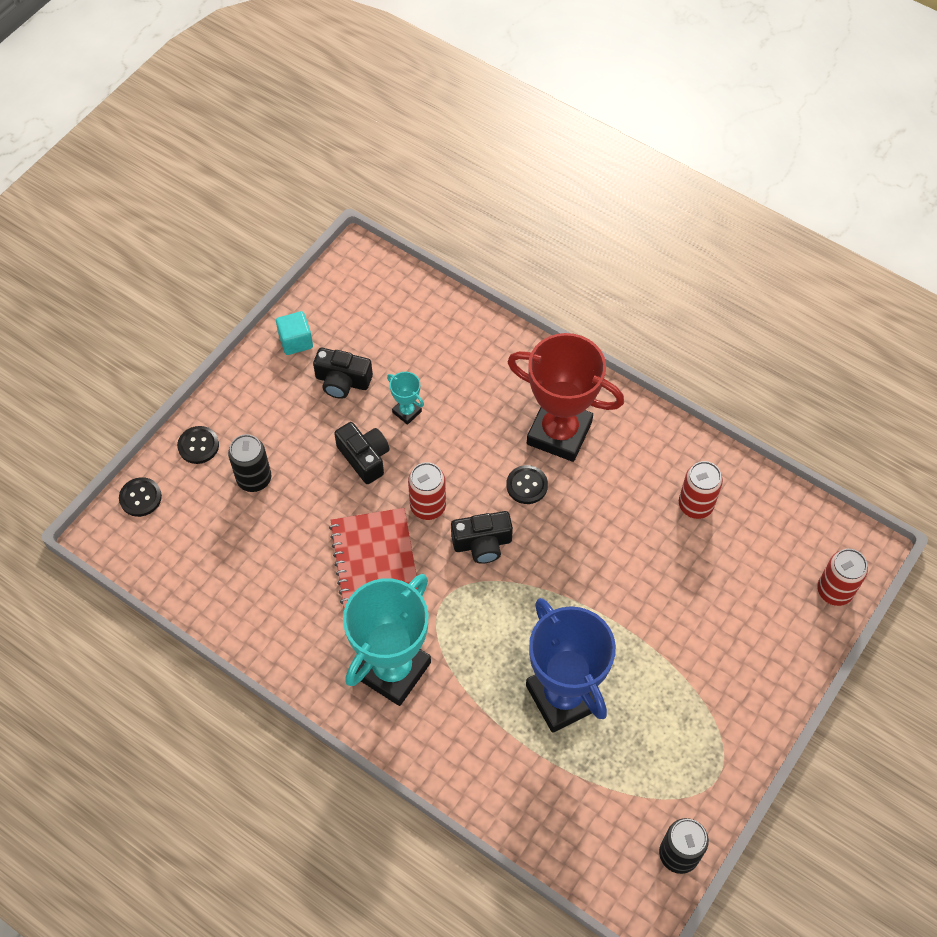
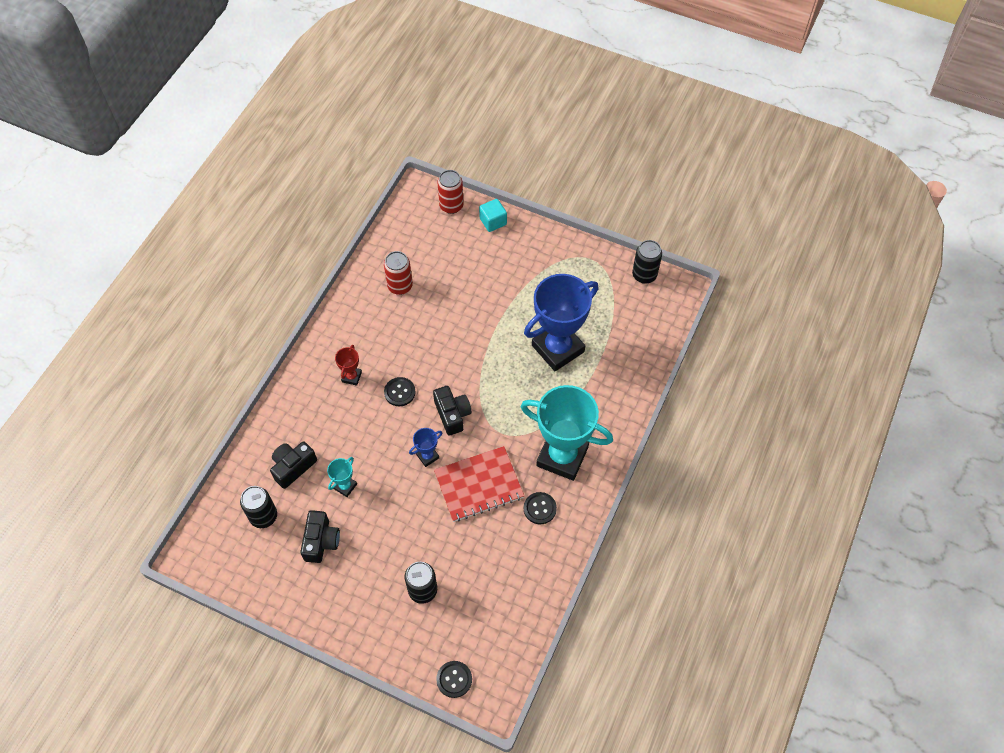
camera: 100 degrees left, 0 degrees up
(198, 446) = (397, 644): black button -> black button (540, 508)
(296, 341) = (284, 588): turquoise cube -> turquoise cube (493, 221)
(364, 458) = (391, 510): black camera -> black camera (293, 467)
(387, 327) = (263, 516): none -> black can
(428, 506) = (427, 456): red can -> blue trophy
(559, 433) = (351, 377): red trophy -> red trophy, size x0.42

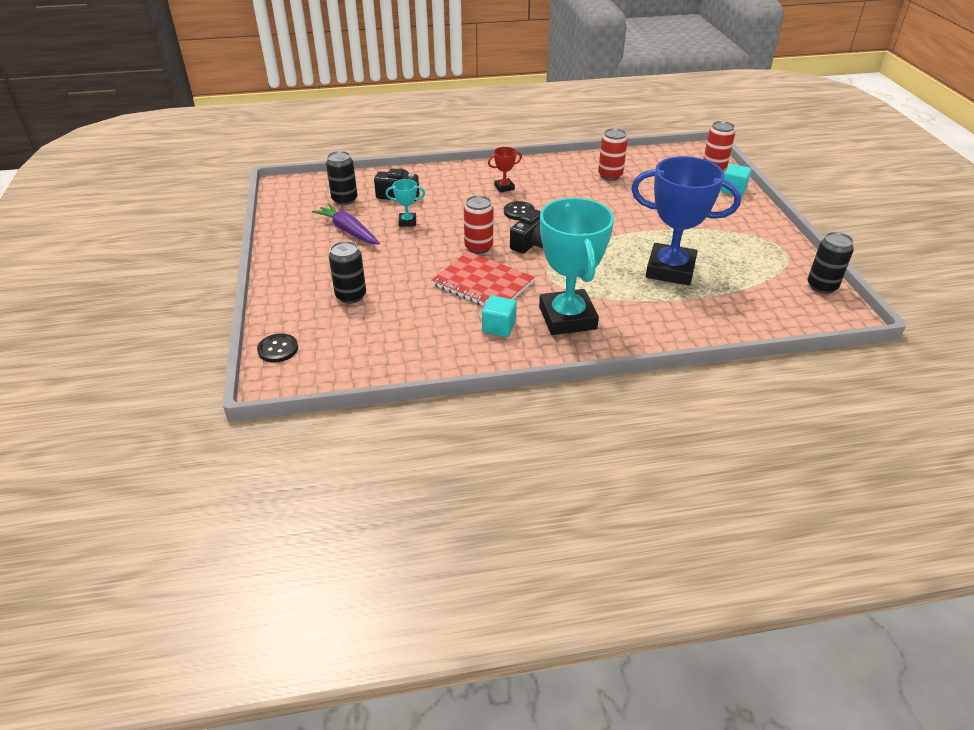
camera: 55 degrees right, 20 degrees down
(321, 541) = (348, 231): black camera -> purple carrot
(427, 456) = (478, 247): blue trophy -> red can
(540, 508) = (499, 327): black button -> turquoise cube

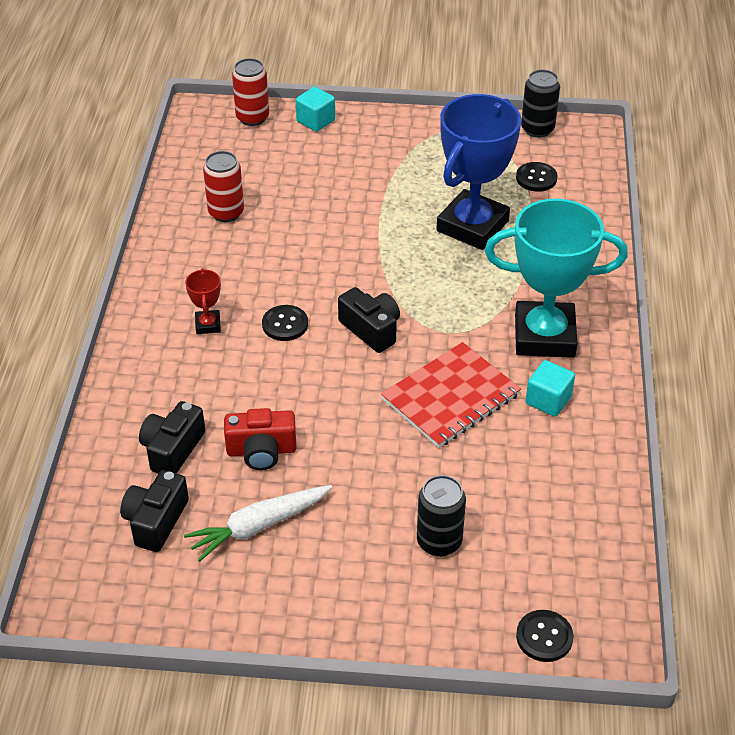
camera: 75 degrees left, 5 degrees up
(344, 200) = (156, 521): black can -> black camera
(348, 231) = (258, 526): purple carrot -> white carrot
(407, 222) = (261, 451): turquoise trophy -> red camera
(478, 247) = (362, 384): red can -> none
(755, 293) = (536, 178): none -> black button

